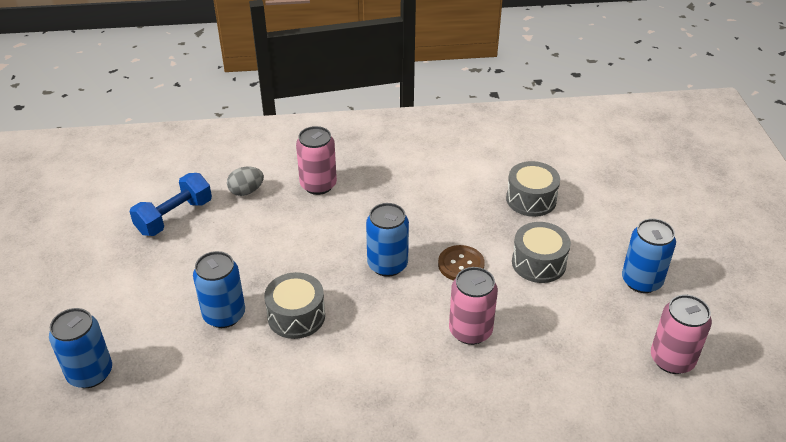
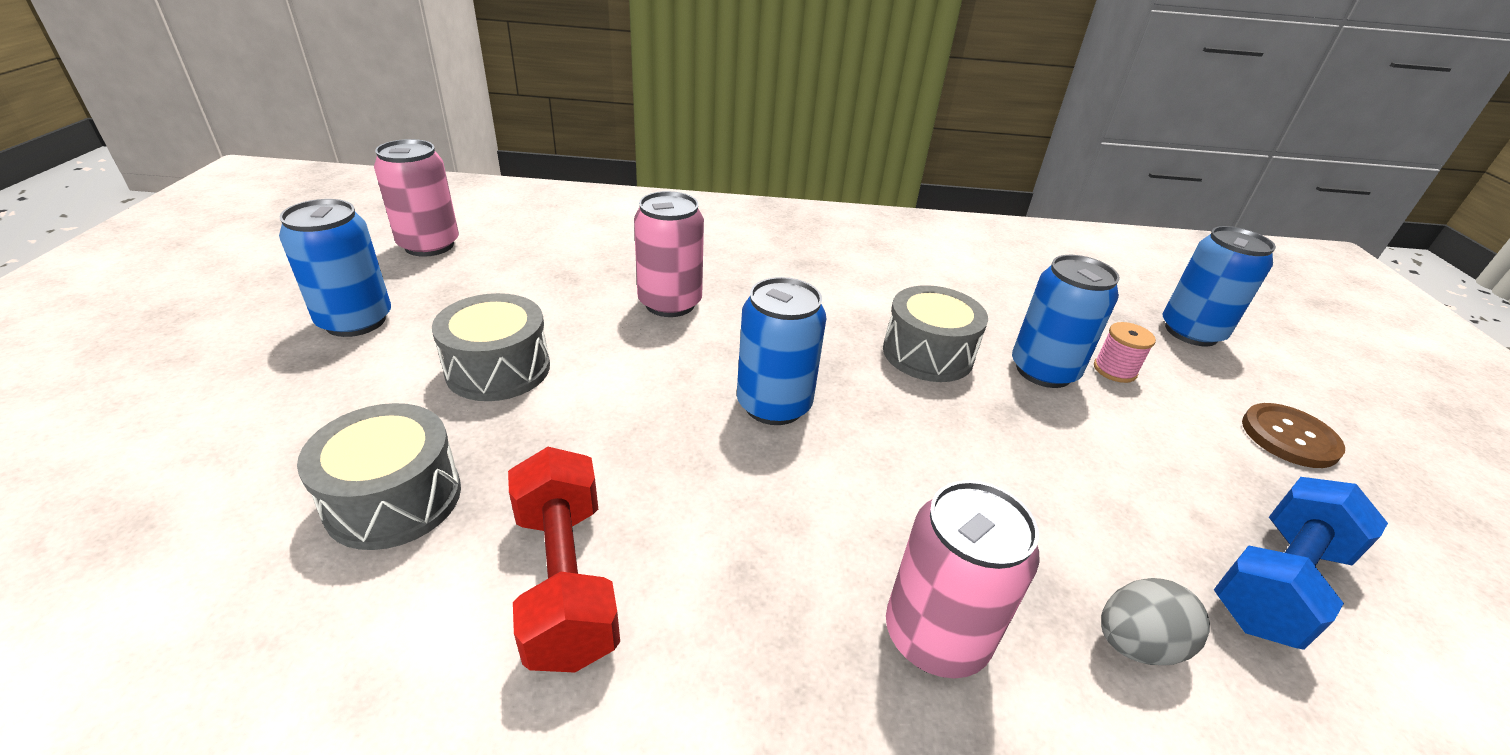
camera: 175 degrees left, 5 degrees down
(175, 324) = (1114, 370): none -> pink spool
(450, 184) = (565, 581): none -> red dumbbell
(461, 264) = (639, 386): brown button -> brown button (1289, 437)

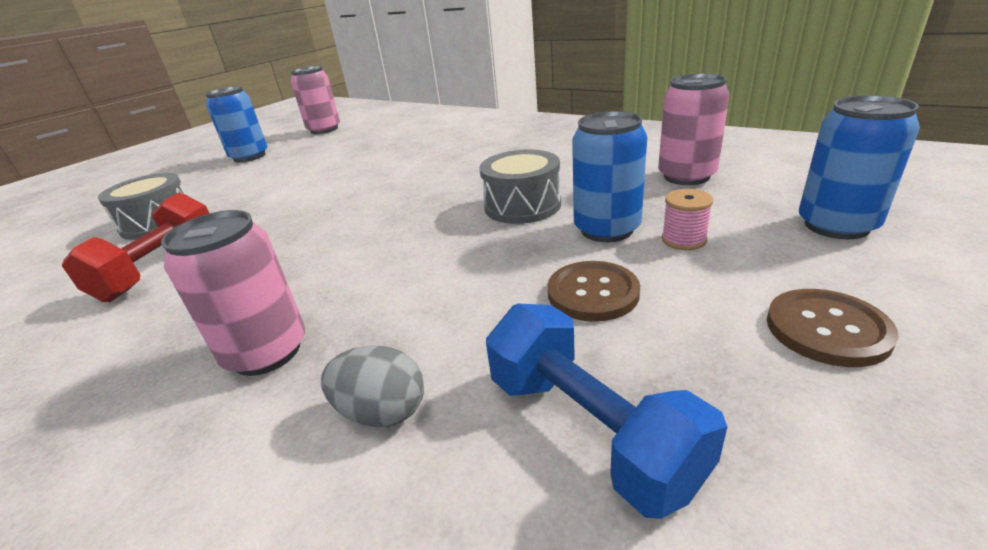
camera: 40 degrees right, 5 degrees down
(498, 369) = (272, 181): grey drum -> none
(670, 303) = (397, 162): pink can -> pink can (686, 176)
(774, 405) = (373, 217): blue can -> none
(1122, 450) = (592, 293): none -> brown button
(1277, 583) = (589, 429): blue dumbbell -> blue dumbbell turned 60 degrees clockwise

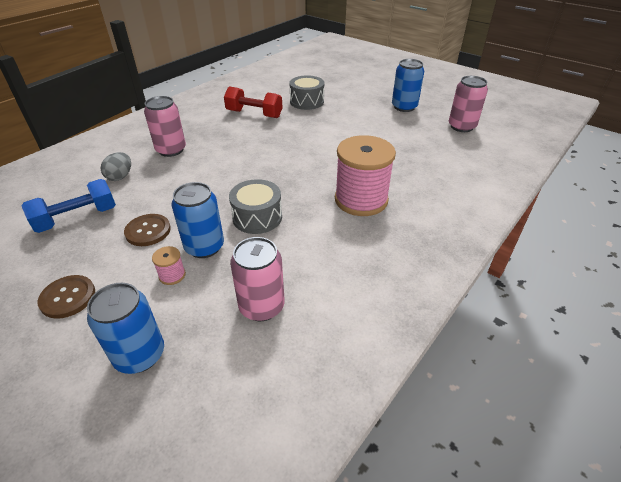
camera: 90 degrees right, 10 degrees up
(473, 156) = (361, 200): none -> pink spool

